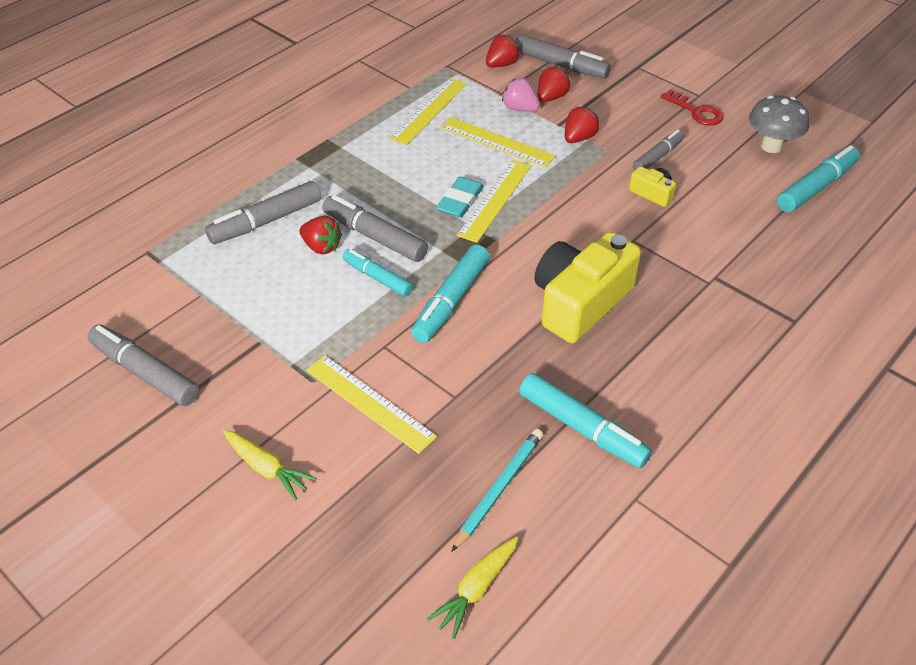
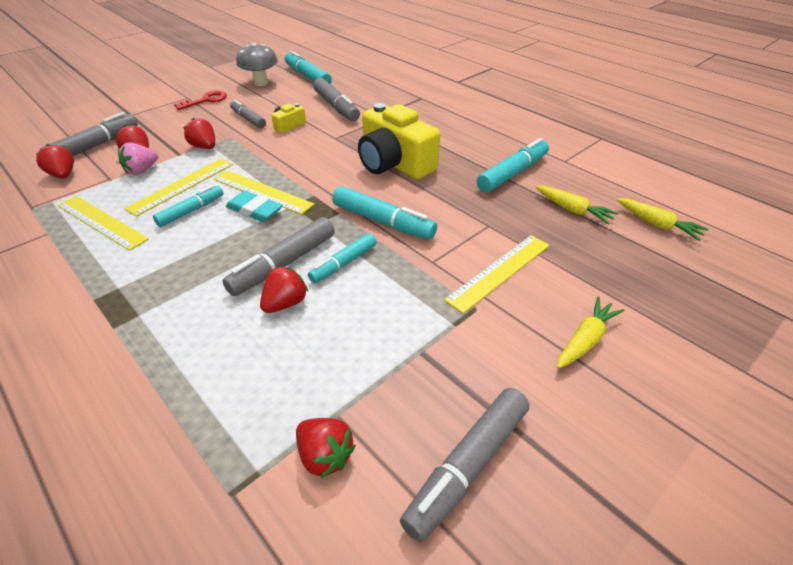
camera: 85 degrees left, 5 degrees down
(166, 292) = (325, 456): none -> red strawberry
(266, 221) = (222, 352): grey marker -> grey marker (336, 107)
(452, 159) = (191, 211): none -> turquoise marker
(499, 489) = (572, 210): turquoise pencil -> yellow carrot

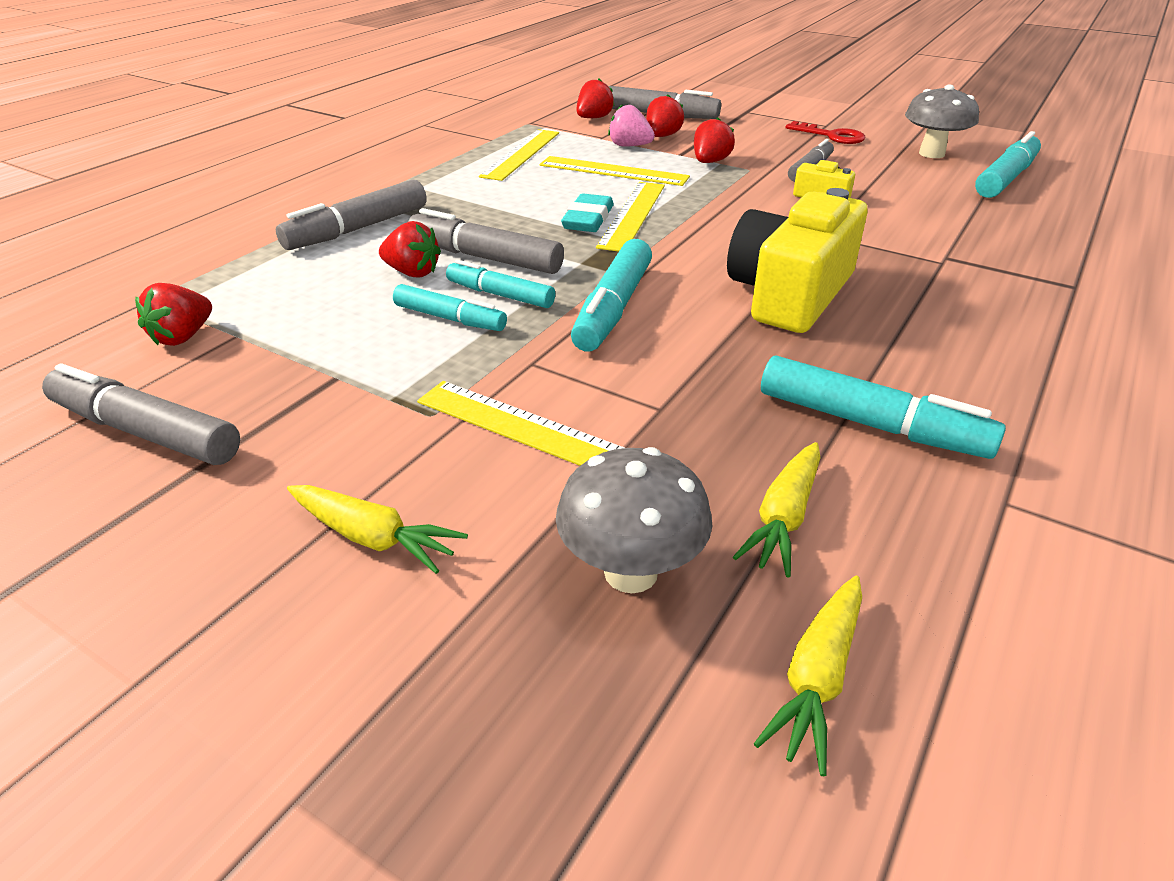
camera: 75 degrees right, 5 degrees down
(191, 211) = (564, 187): turquoise marker -> turquoise marker (450, 318)
(336, 107) = (928, 218): grey marker -> grey marker (358, 229)
(607, 257) = (631, 572): none -> grey mushroom

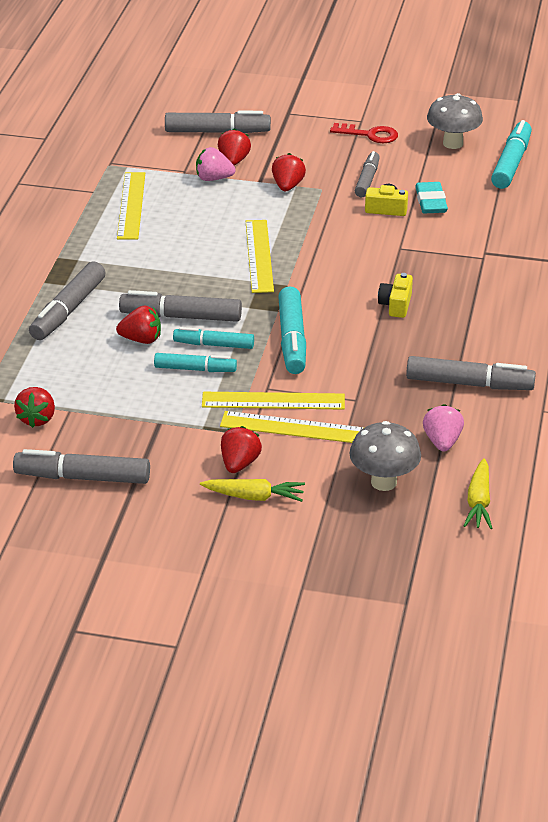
camera: 20 degrees left, 0 degrees up
(588, 219) = (229, 266): turquoise eraser -> turquoise eraser (431, 202)
(593, 118) = (162, 147): red strawberry -> red strawberry (239, 464)
(613, 171) = (218, 211): yellow ruler -> yellow ruler (273, 401)
(783, 517) = (442, 442): yellow carrot -> pink strawberry
(789, 294) = (396, 305): yellow camera -> yellow camera, size x0.45
(870, 424) = (469, 384): turquoise marker -> grey marker

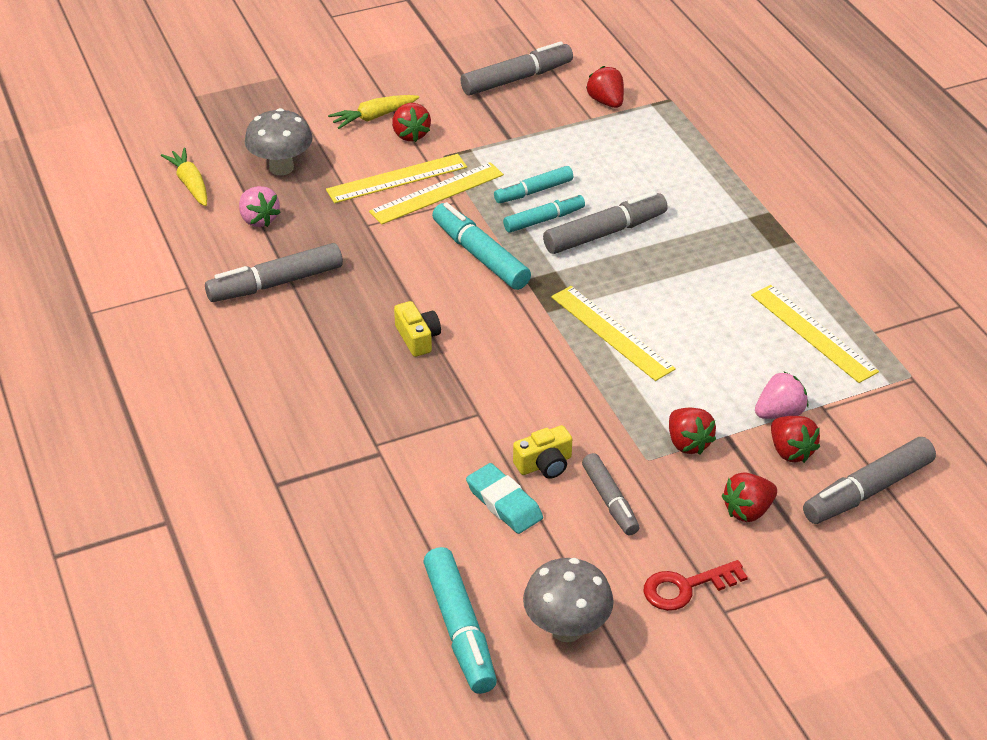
camera: 145 degrees right, 5 degrees up
(68, 310) = (709, 195): grey marker -> none
(141, 339) = (611, 197): red strawberry -> red strawberry (748, 511)

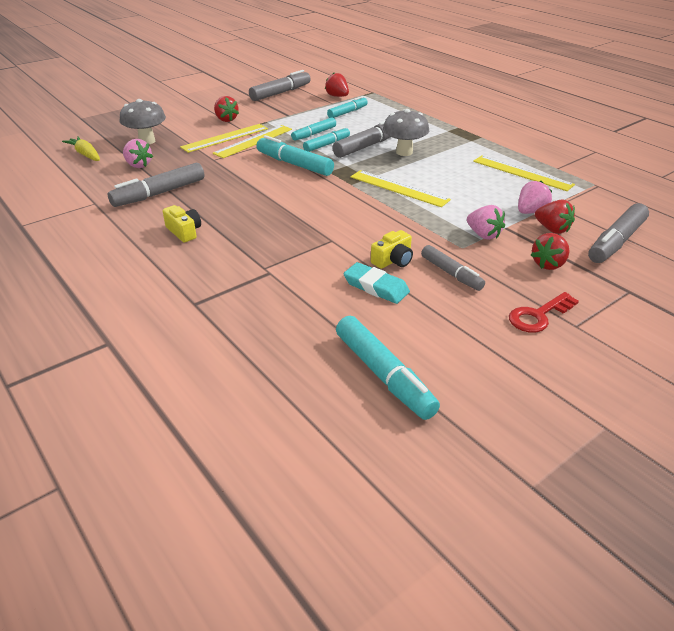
camera: 15 degrees left, 5 degrees down
(374, 117) = (200, 115): yellow carrot -> none
(417, 338) = (270, 207): yellow camera -> yellow camera (184, 232)
(566, 629) = (468, 359): grey mushroom -> grey mushroom (404, 152)
(606, 146) = (347, 112): none -> turquoise marker
(688, 443) = (483, 235): red strawberry -> pink strawberry

